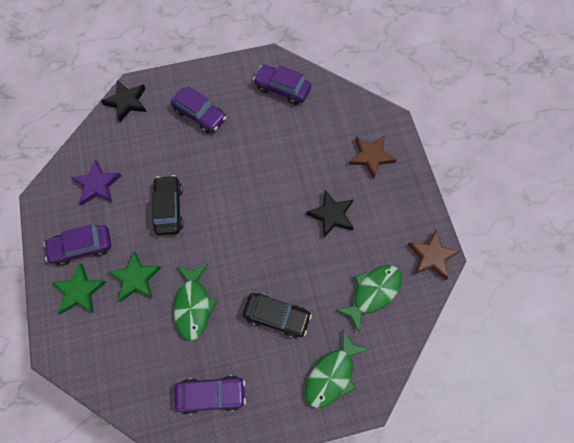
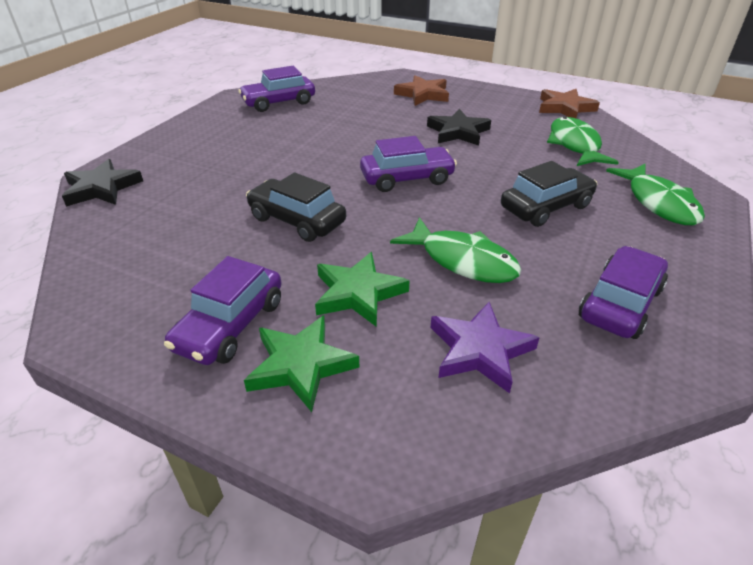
camera: 50 degrees left, 30 degrees down
(97, 185) = (162, 263): purple star -> purple star (480, 350)
(200, 115) = (218, 151): purple car -> purple car (407, 178)

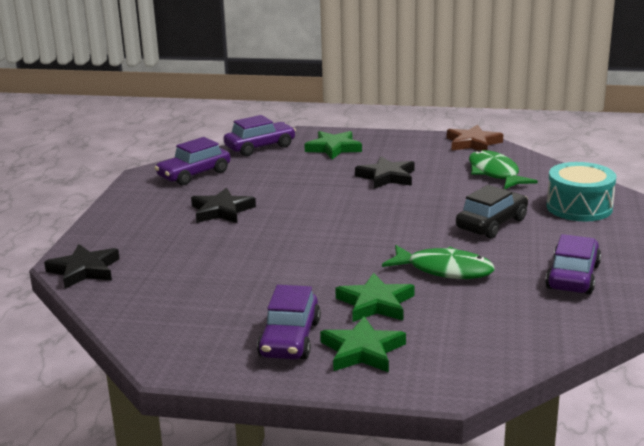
camera: 15 degrees left, 15 degrees down
(276, 144) = (222, 211): none -> black star
(297, 220) = (289, 265): black car -> none
(407, 178) = (363, 220): purple car -> purple car (260, 147)
(423, 94) = (333, 148): brown star -> green star
(480, 350) = (486, 320): purple star -> none
(659, 203) = (579, 207): green fish -> turquoise drum

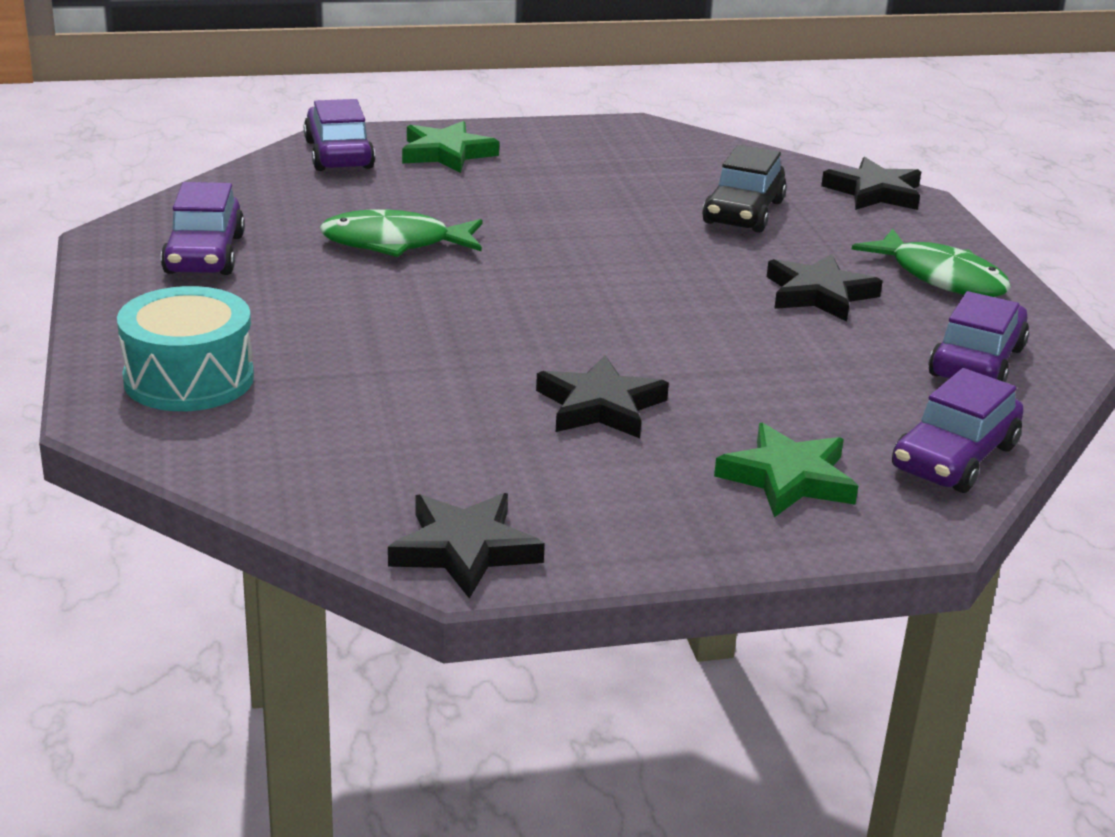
camera: 155 degrees right, 5 degrees up
(290, 339) = (535, 155): purple car -> purple car (338, 154)
(375, 303) = (463, 196): green star -> none
(473, 143) = (465, 550): brown star -> black star
(491, 224) = (347, 324): black car -> black car (743, 212)
(495, 173) = (376, 447): green fish -> green fish (941, 277)

